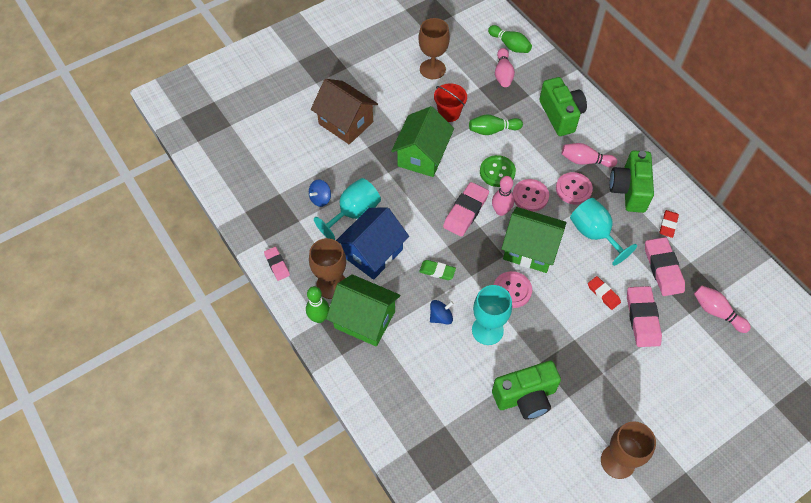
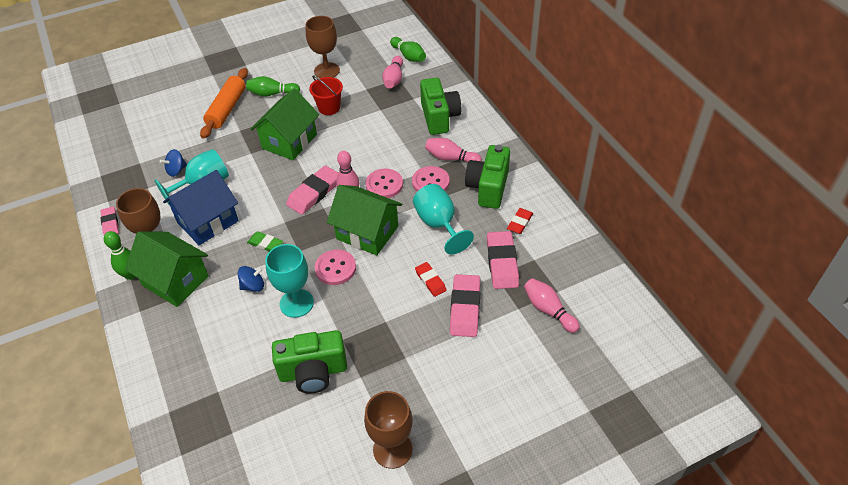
camera: 10 degrees right, 10 degrees down
(346, 123) = (227, 109): brown house -> orange rolling pin
(492, 130) = (366, 125): green bowling pin -> green bowling pin (272, 94)
(497, 172) = (358, 161): green button -> none

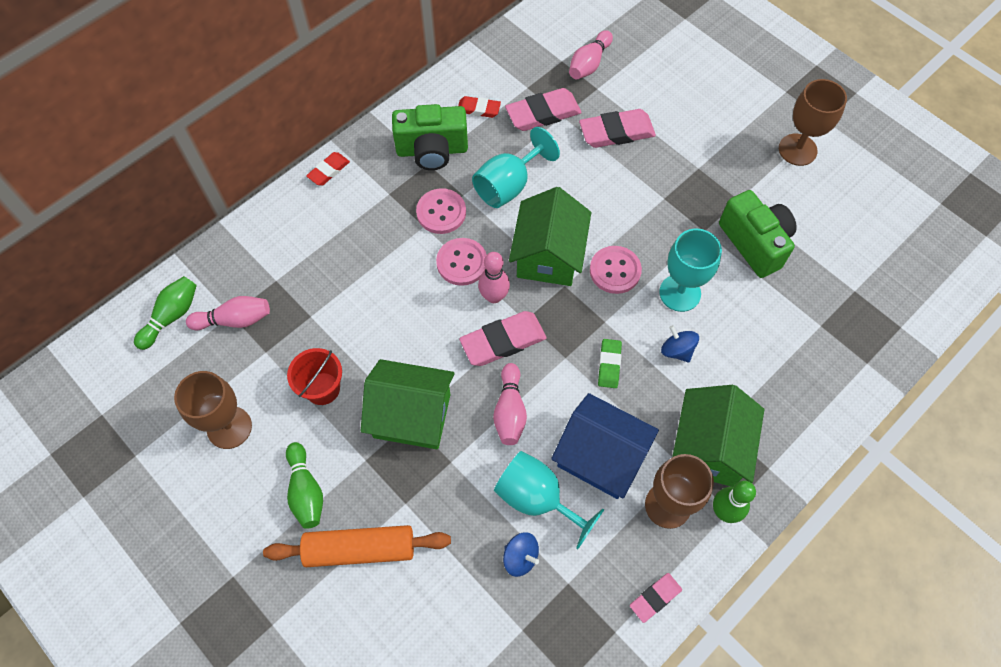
camera: 110 degrees left, 15 degrees up
(314, 193) = (503, 341): pink eraser -> pink eraser turned 45 degrees counterclockwise
(430, 281) = (594, 172): red eraser -> red eraser (329, 171)
(439, 117) = (312, 236): green camera -> none
(451, 158) = (391, 202): pink bowling pin -> pink bowling pin (510, 411)

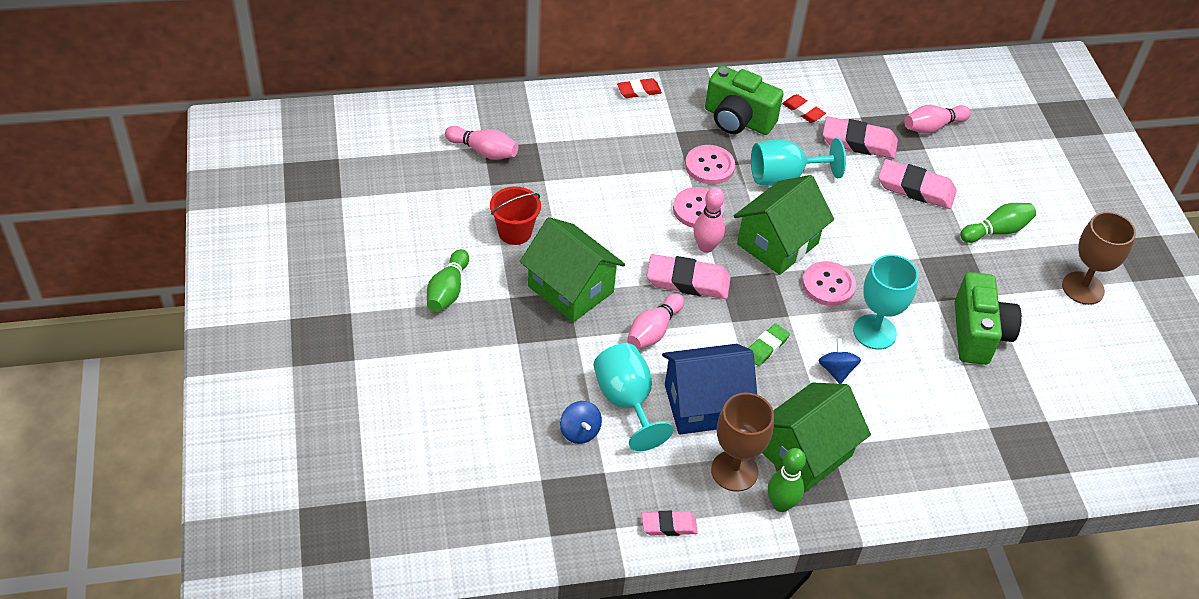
camera: 30 degrees right, 15 degrees down
(172, 316) = (438, 124): green bowling pin -> green bowling pin (997, 231)
(229, 427) = (424, 218): brown goblet -> none
(360, 549) = (458, 351): orange rolling pin -> none
(600, 457) = (704, 405): blue house -> blue house turned 75 degrees counterclockwise

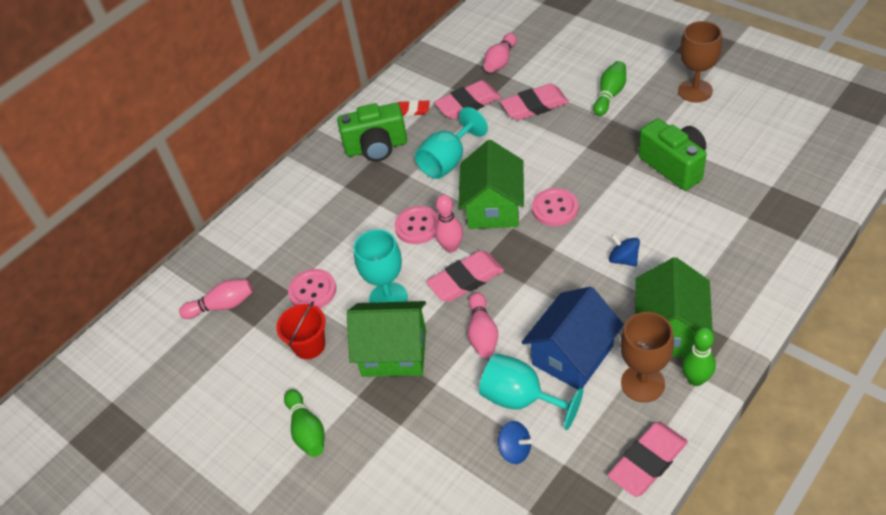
camera: 30 degrees left, 0 degrees up
(639, 91) = (288, 178): red eraser -> none
(669, 526) = (648, 462): pink eraser -> pink eraser, size x1.72
(709, 166) = (392, 192): pink button -> pink button (312, 291)
(766, 347) = (565, 281): green eraser -> none
(874, 332) = (616, 215): turquoise goblet -> turquoise goblet (388, 298)

